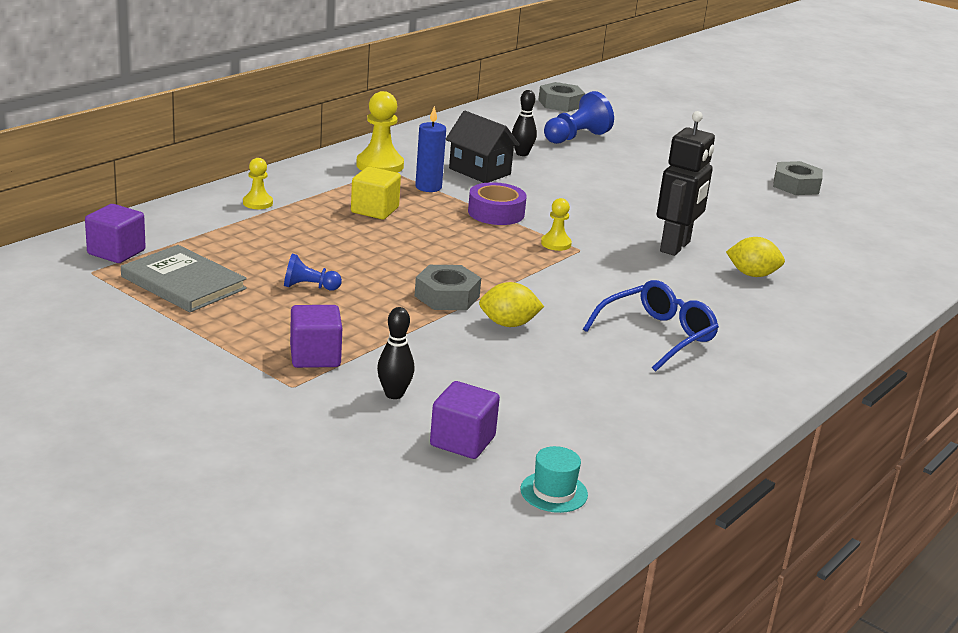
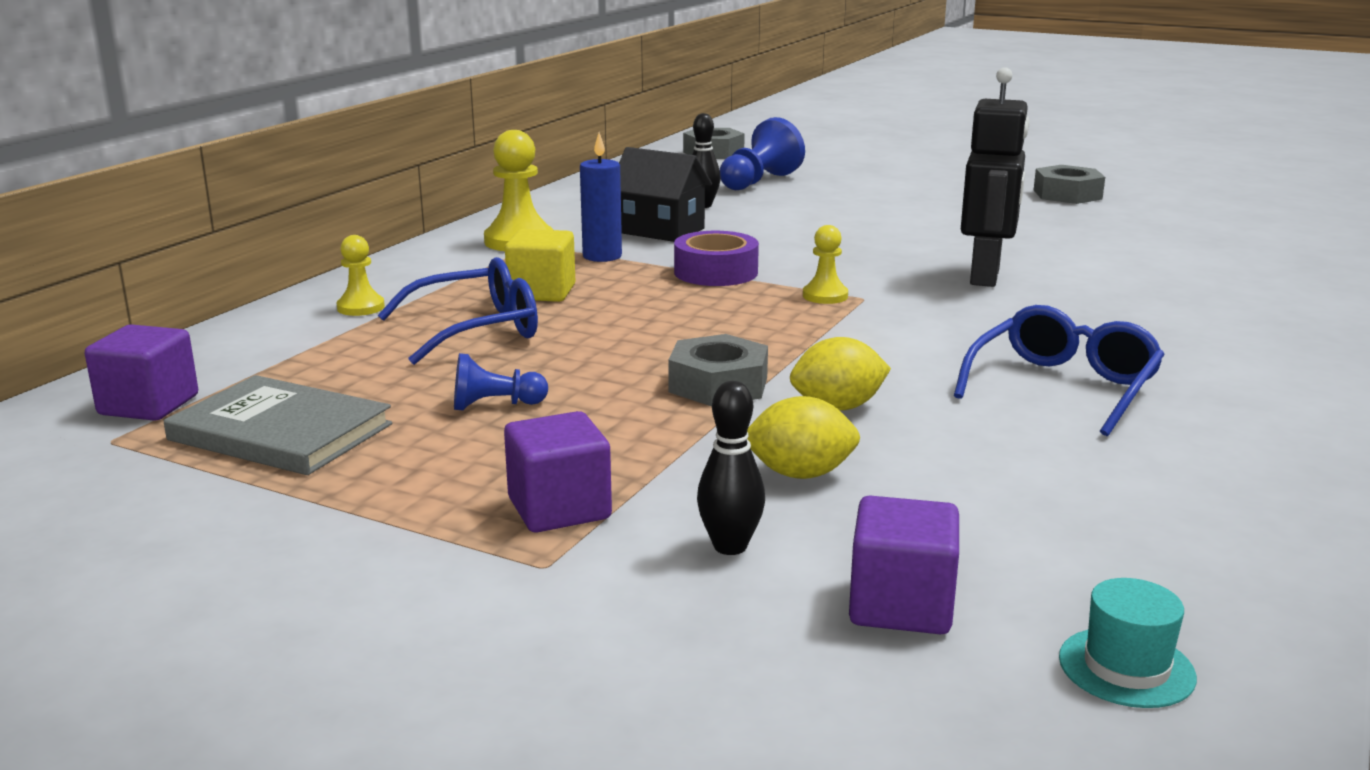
camera: 10 degrees left, 5 degrees down
(321, 232) = (477, 330): none -> blue glasses
(752, 275) = (1113, 293): yellow lemon -> yellow lemon (800, 474)

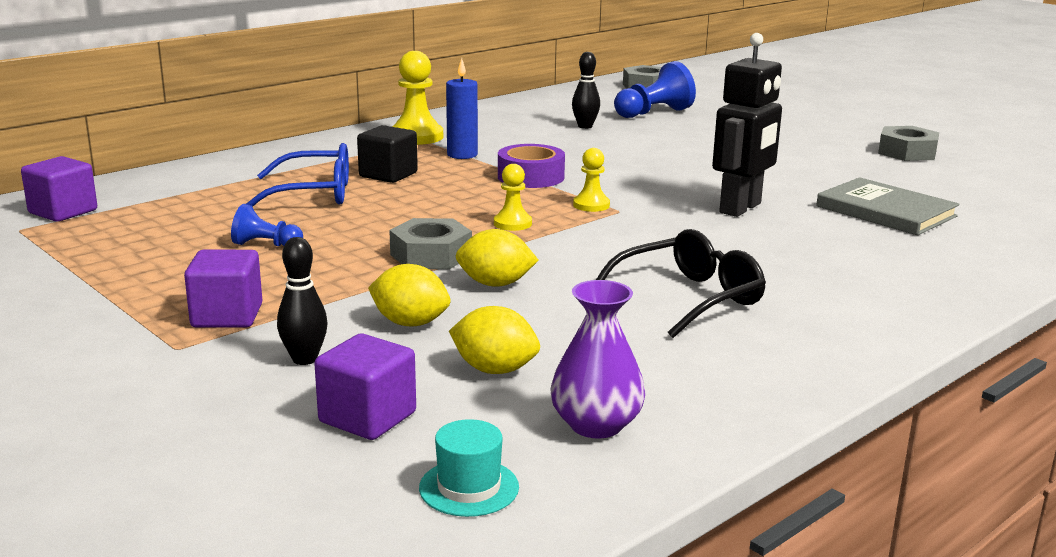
camera: 20 degrees right, 0 degrees up
(281, 432) = (118, 240): grey book -> grey book (886, 211)
(361, 307) = (257, 169): yellow pawn -> yellow pawn (512, 223)
(542, 292) = (388, 175): yellow cube -> black cube
(660, 230) = (529, 141): black house -> none
(968, 513) = (494, 370): none -> yellow lemon
(1063, 387) = (688, 298): blue glasses -> black glasses
(1159, 556) = (596, 425): none -> purple vase

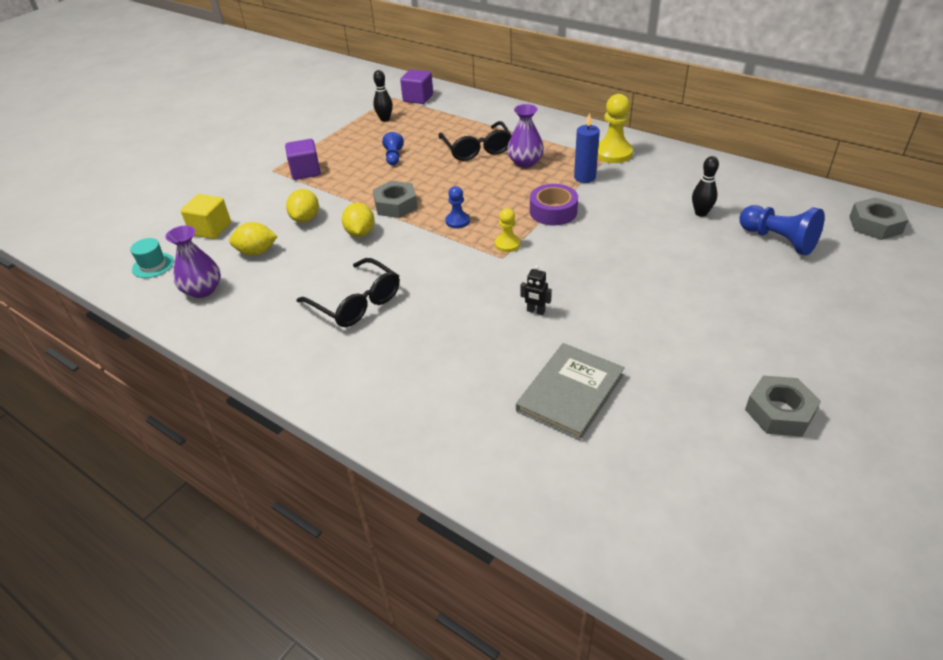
camera: 80 degrees right, 20 degrees up
(304, 359) = (264, 201): black bowling pin -> black bowling pin (385, 119)
(314, 194) = (477, 149): blue glasses -> black glasses
(367, 417) = (211, 229): purple cube -> yellow cube
(388, 175) = (525, 162): black cube -> purple vase
(494, 370) = (257, 252): yellow lemon -> yellow lemon turned 75 degrees clockwise
(512, 223) = (457, 221): yellow pawn -> blue pawn
(741, 208) = (535, 311): black robot -> black robot, size x0.42

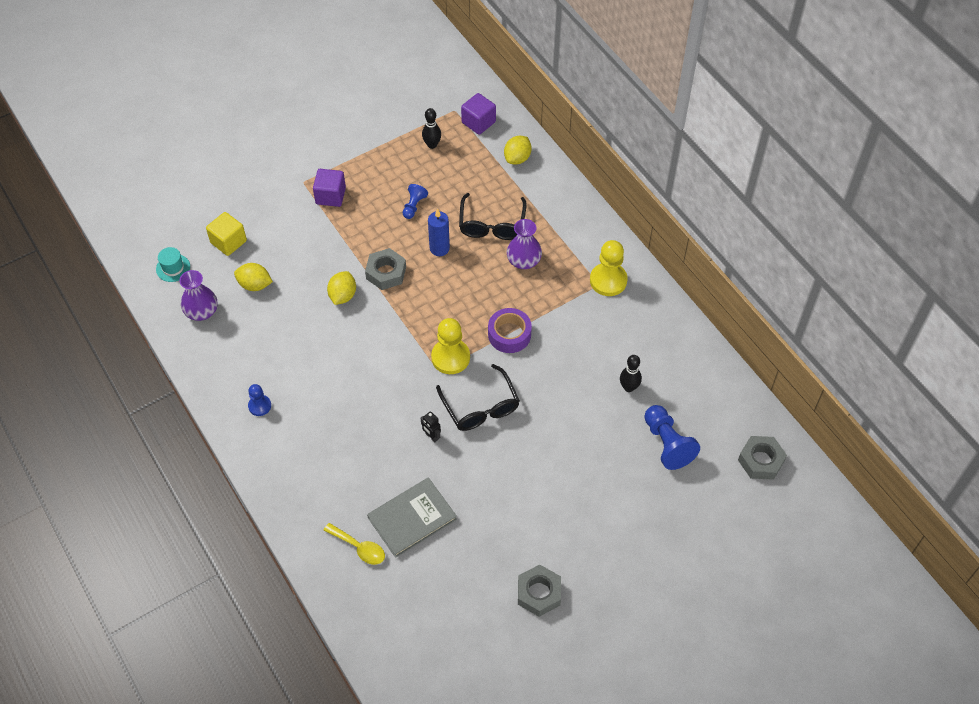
camera: 20 degrees right, 15 degrees up
(305, 218) = (307, 259): yellow lemon -> yellow lemon (517, 158)
(356, 303) = (307, 373): black glasses -> black glasses (480, 407)
(457, 221) = (426, 314): blue pawn -> blue pawn (259, 406)
(507, 244) = (450, 357): yellow pawn -> yellow pawn, size x1.74
(526, 446) = (359, 547): none -> yellow spoon
(584, 177) = (562, 303): blue candle -> blue candle (439, 248)

